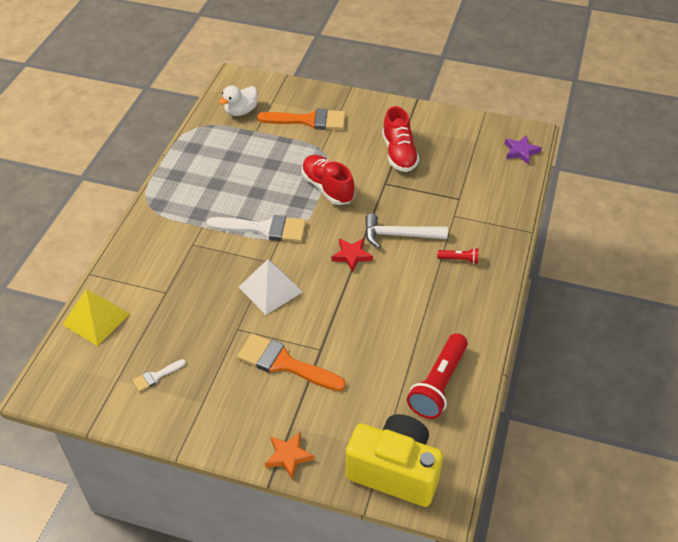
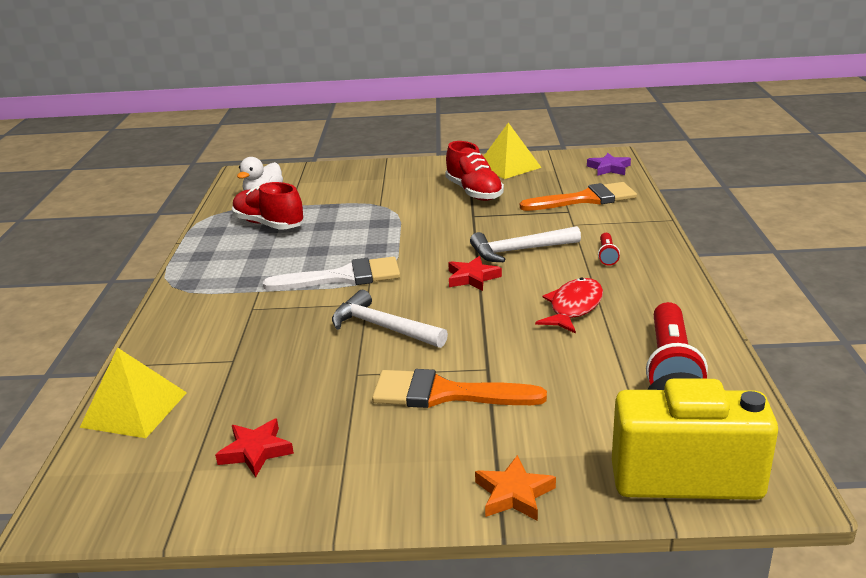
camera: 15 degrees left, 20 degrees down
(156, 376) = (255, 451): white brush -> red star
(270, 289) = (382, 327): white pyramid -> white hammer
(309, 120) = (351, 187): orange brush -> orange brush (586, 199)
(327, 188) = (405, 231): red shoe -> red shoe (269, 224)
(406, 308) = (573, 307): none -> red fish
(442, 126) = (508, 166): none -> yellow pyramid
(459, 259) = (607, 255): red flashlight -> red flashlight turned 105 degrees clockwise

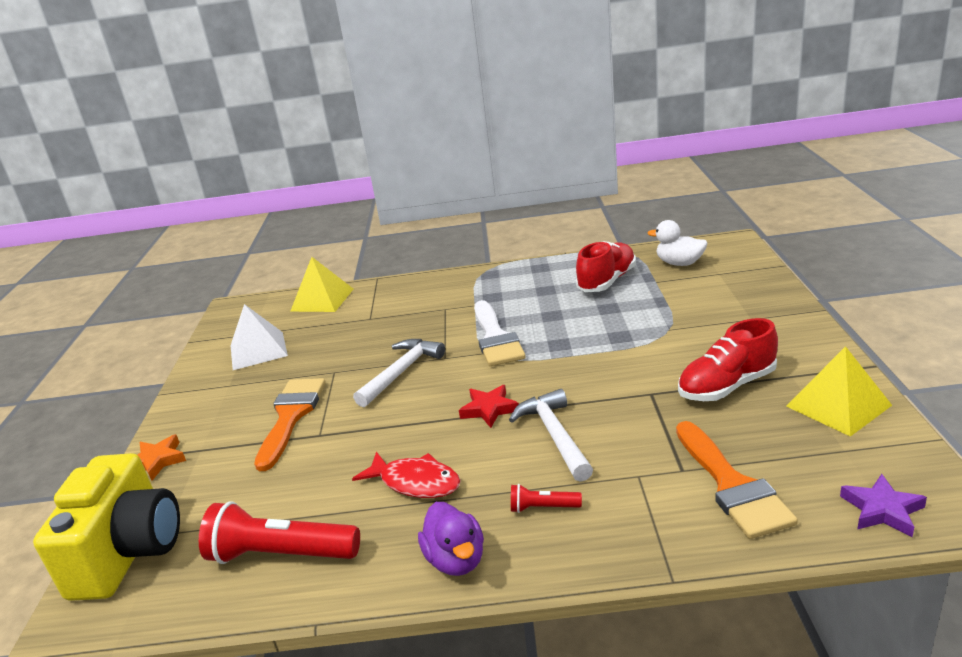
camera: 90 degrees right, 0 degrees up
(255, 451) = (258, 350): red star -> white pyramid
(665, 286) = (456, 560): none -> purple duck

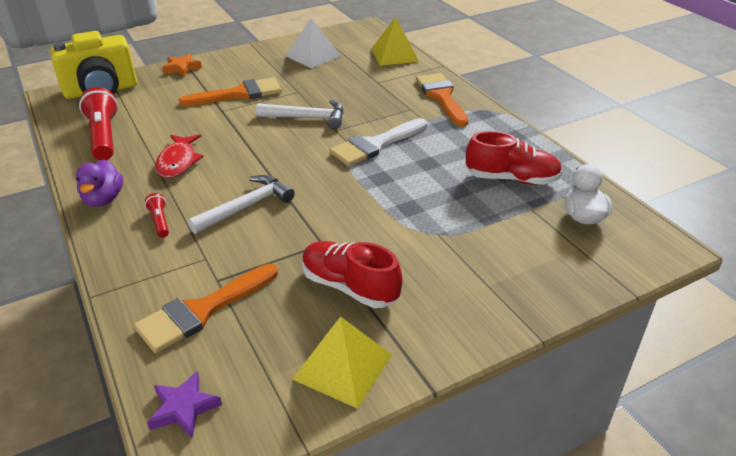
camera: 60 degrees right, 10 degrees up
(438, 289) = (441, 97): none -> orange brush
(456, 560) = (104, 199): purple duck -> purple duck turned 45 degrees counterclockwise
(489, 409) = (272, 168): red star -> none

